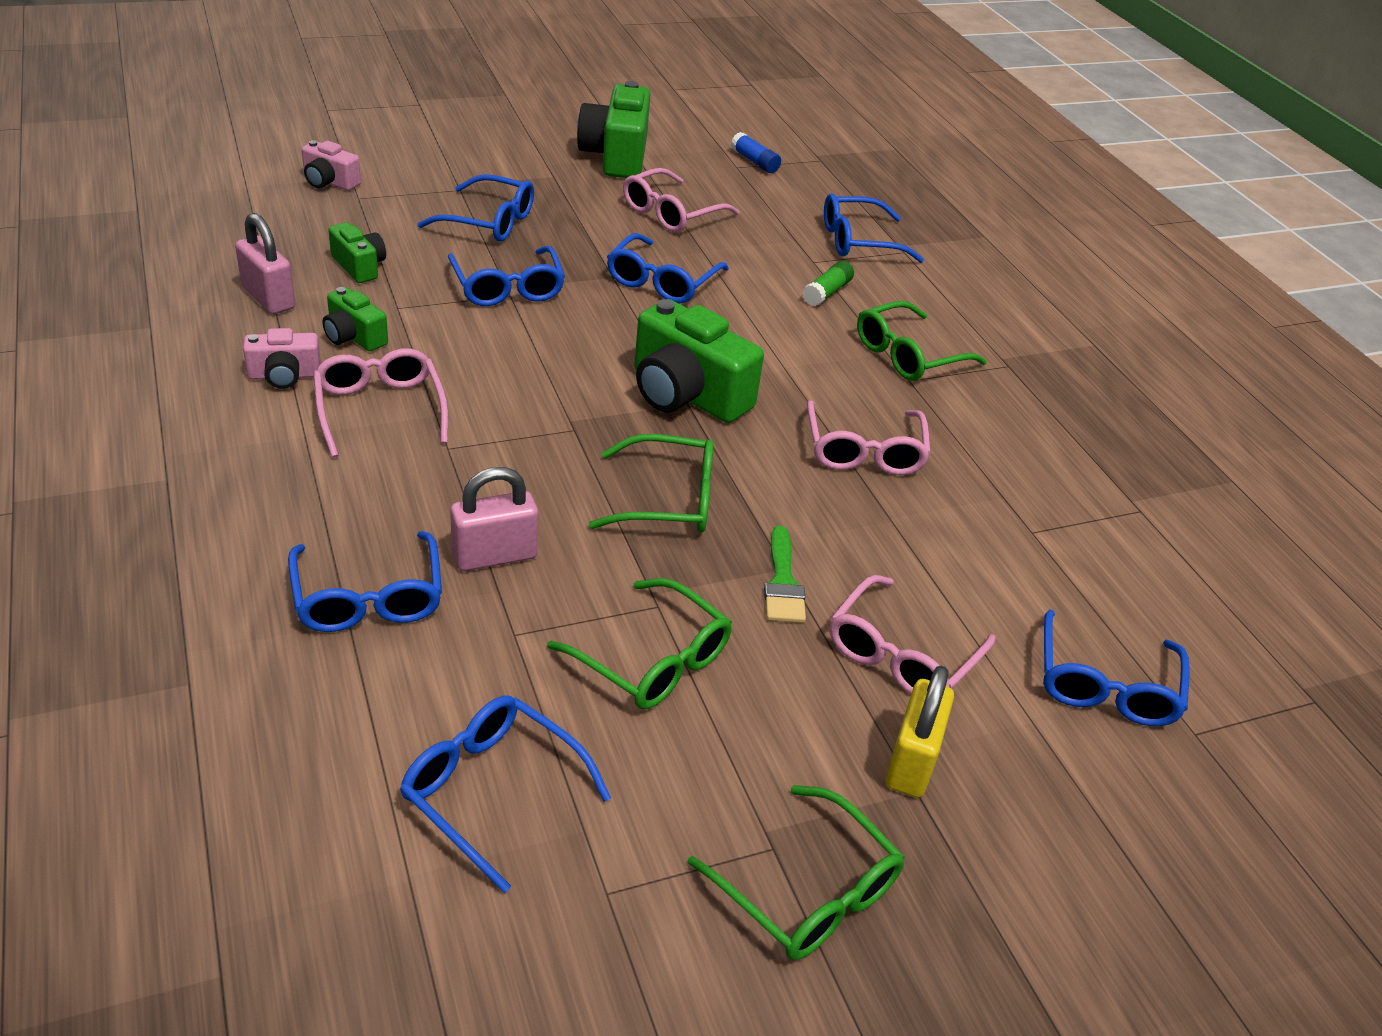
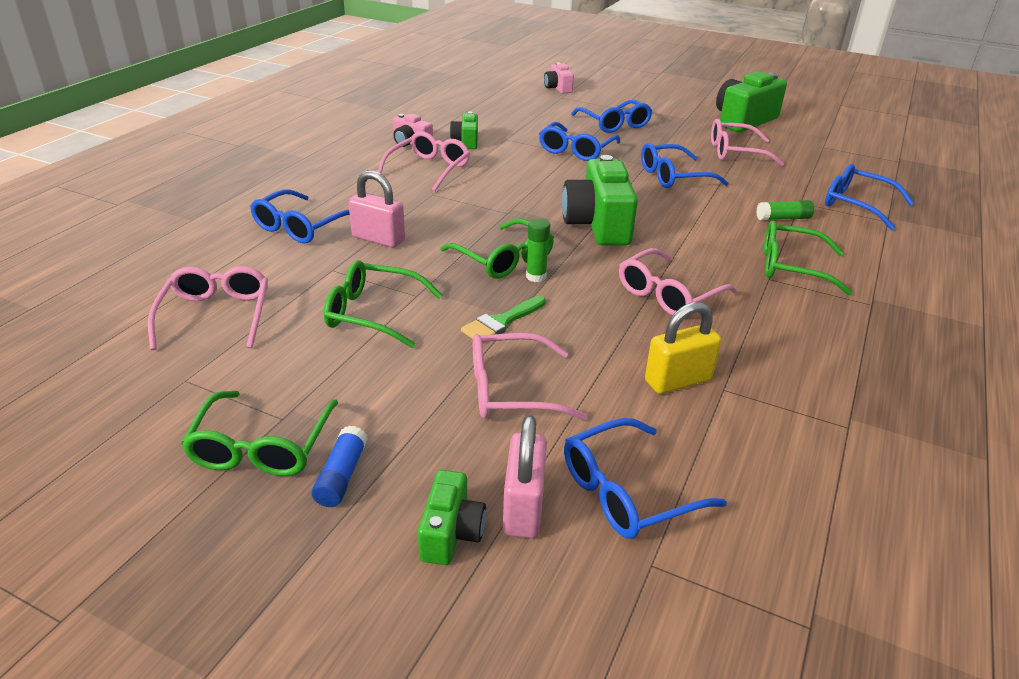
camera: 50 degrees right, 5 degrees down
(268, 298) = (454, 117): pink padlock -> pink padlock (523, 508)
(359, 266) = (515, 120): green camera -> green camera (451, 533)
(491, 791) = (216, 315): blue glasses -> pink glasses
(653, 660) = (372, 313): green glasses -> green glasses turned 105 degrees clockwise
(730, 503) = (536, 277): none -> green glue stick
(754, 162) = (842, 148): blue glue stick -> blue glue stick (341, 476)
(911, 761) = (422, 437): yellow padlock -> yellow padlock (678, 380)

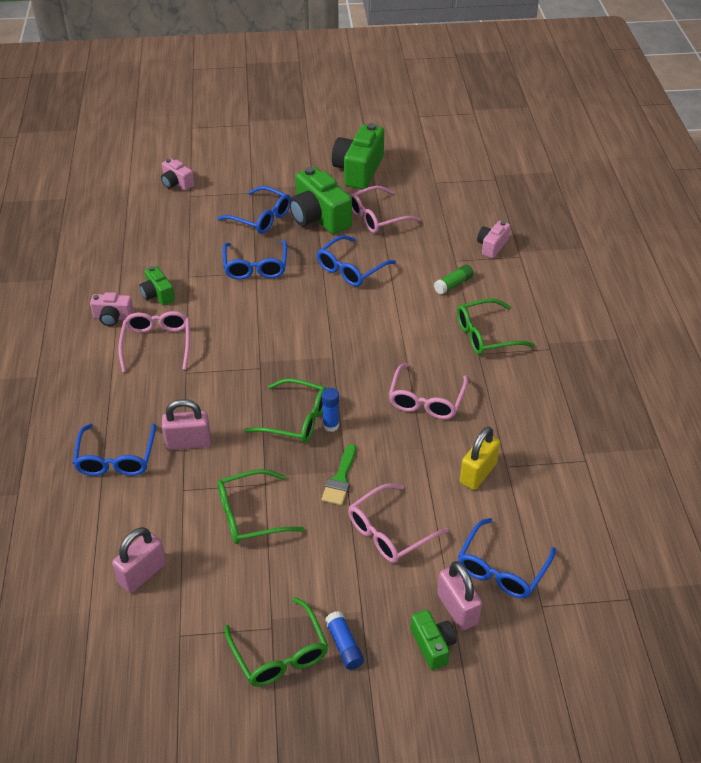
camera: 30 degrees left, 10 degrees up
(216, 315) = (142, 573): pink glasses -> pink padlock
(536, 277) = (331, 425): green glue stick -> blue glue stick
(598, 224) = (334, 350): green camera -> green camera (319, 217)
(856, 204) = (492, 246): blue glasses -> pink camera

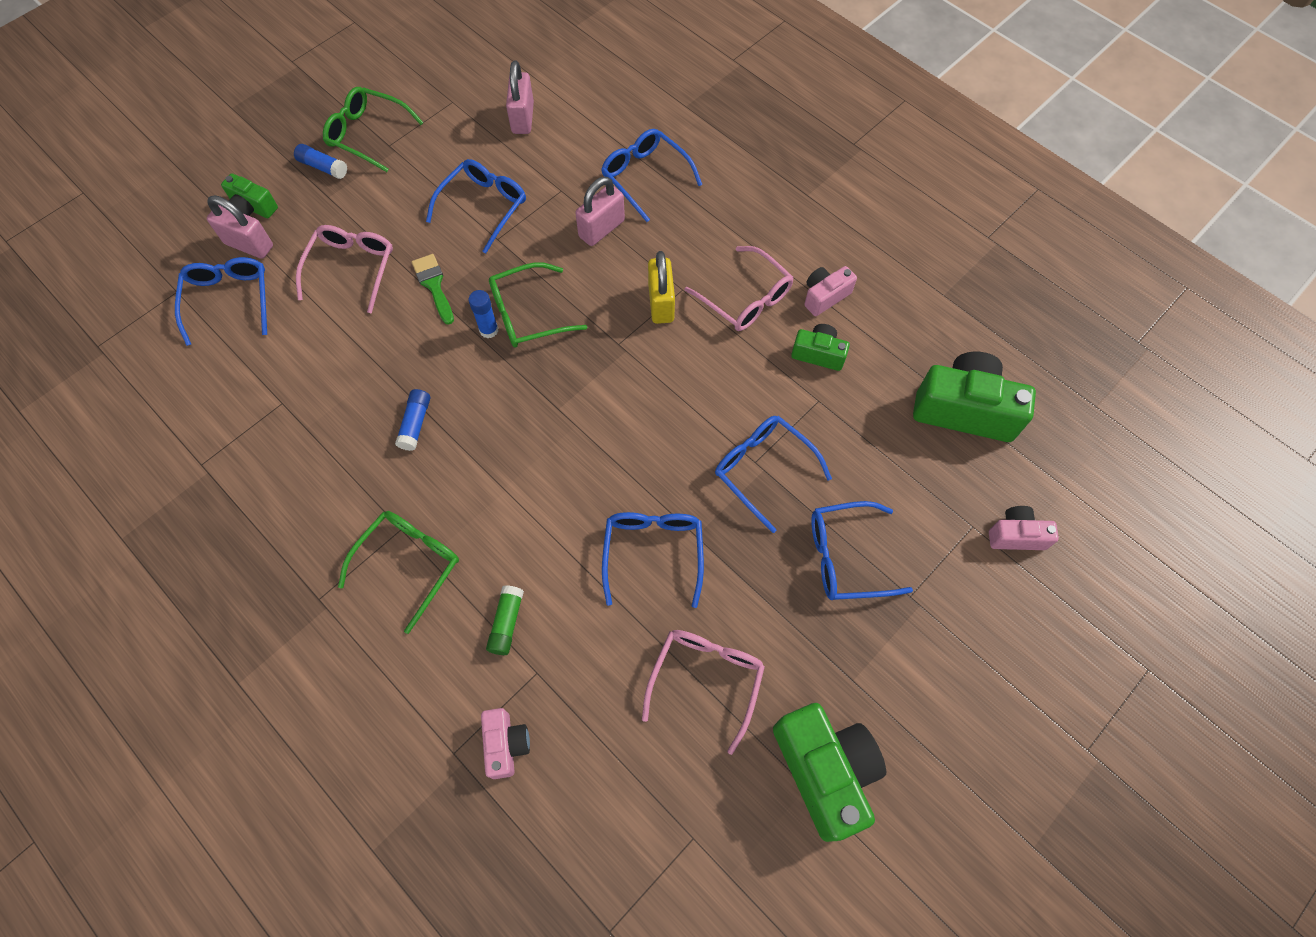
camera: 140 degrees right, 20 degrees up
(250, 515) = (484, 207): green glasses -> blue glasses
(319, 217) = (778, 617): green camera -> green camera (964, 409)
(426, 400) = (415, 423): pink glasses -> blue glue stick
(478, 473) = (306, 376): yellow padlock -> yellow padlock (661, 303)

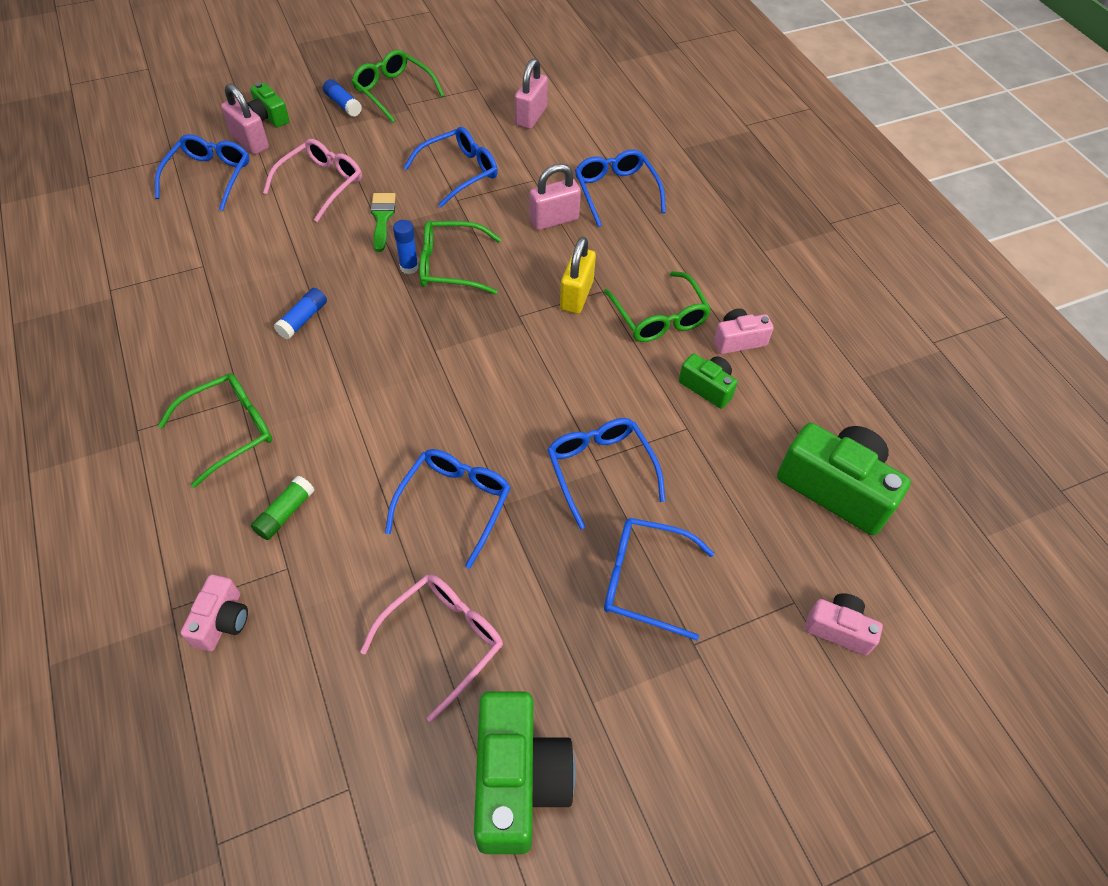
camera: 20 degrees right, 10 degrees down
(746, 299) = (659, 317): pink glasses -> green glasses

